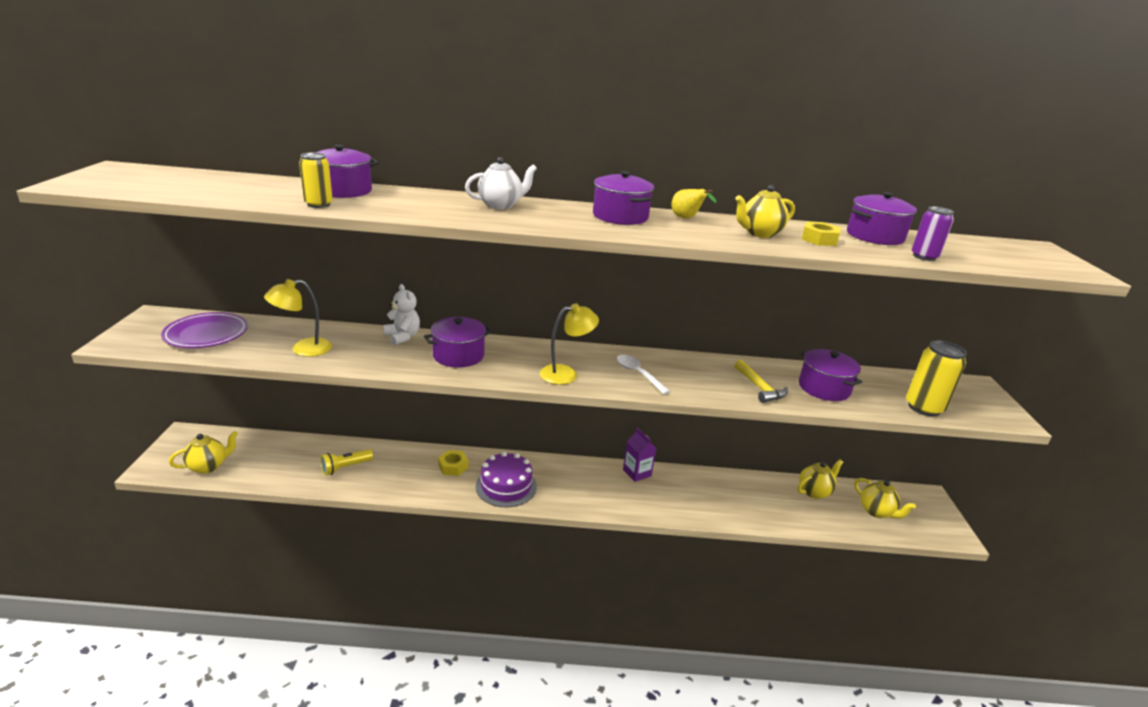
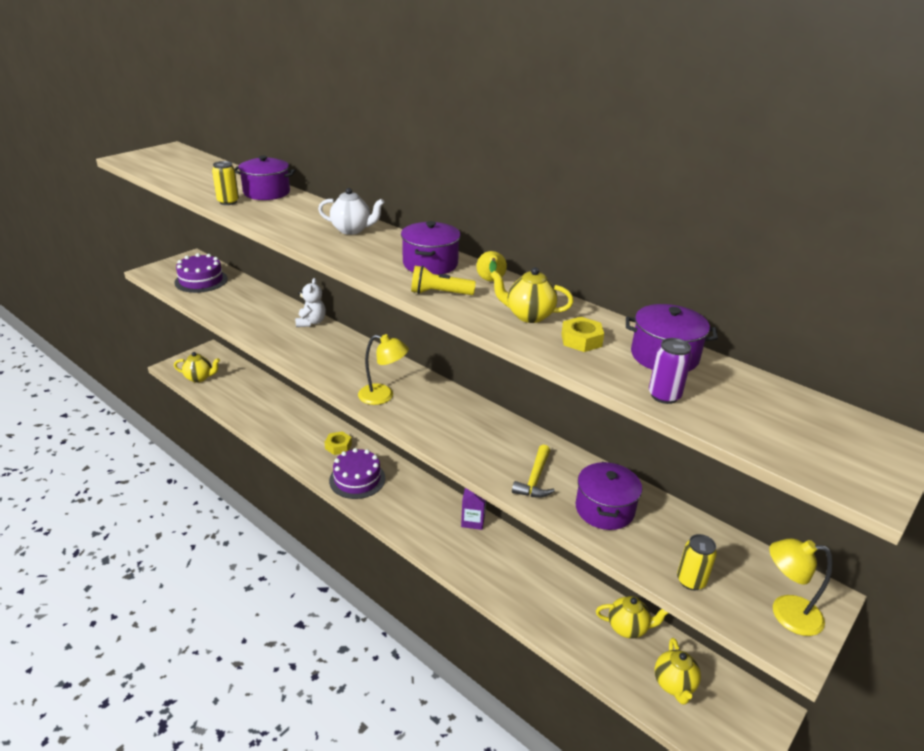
camera: 40 degrees right, 5 degrees up
(206, 334) = (201, 280): purple plate -> purple cake
(303, 349) = (238, 310): yellow lamp -> yellow lamp (786, 613)
(345, 467) = (271, 414): yellow flashlight -> yellow flashlight (439, 293)
(458, 355) = (327, 351): purple pot -> none
(638, 374) = (441, 420): white spoon -> none
(924, 408) = (691, 581): yellow can -> yellow can, size x0.62

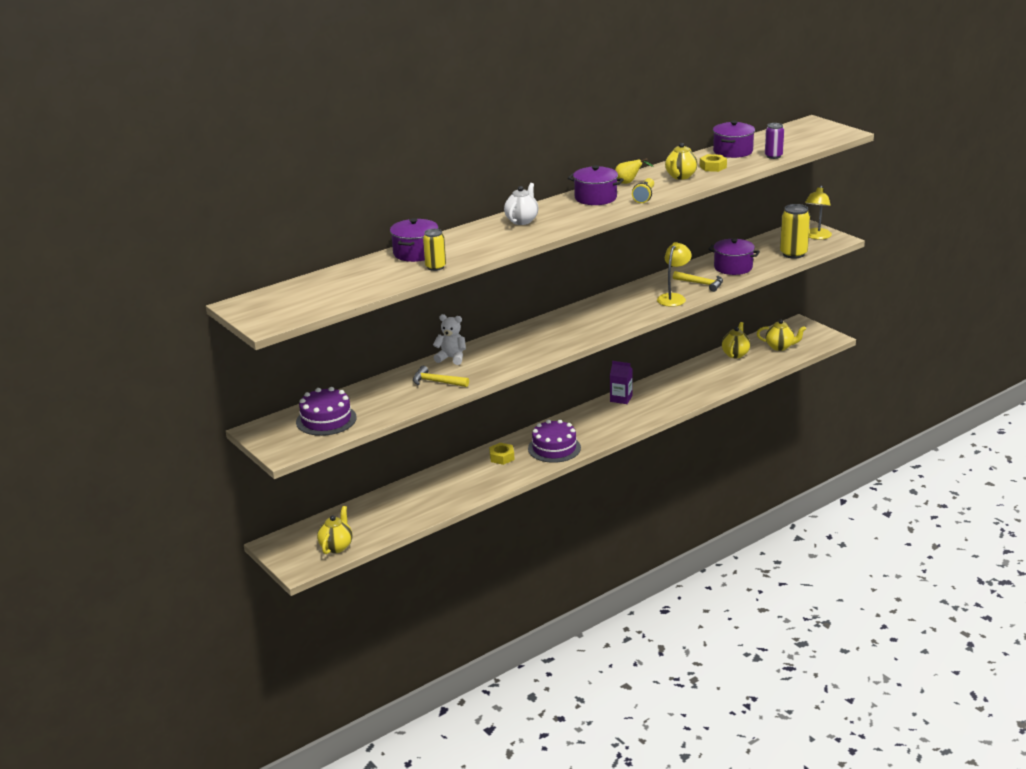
camera: 75 degrees left, 5 degrees down
(262, 320) = (436, 382): none -> yellow hammer
(383, 396) = (589, 328): yellow lamp -> yellow lamp (673, 298)
(691, 581) = (793, 254): yellow can -> yellow can, size x1.60

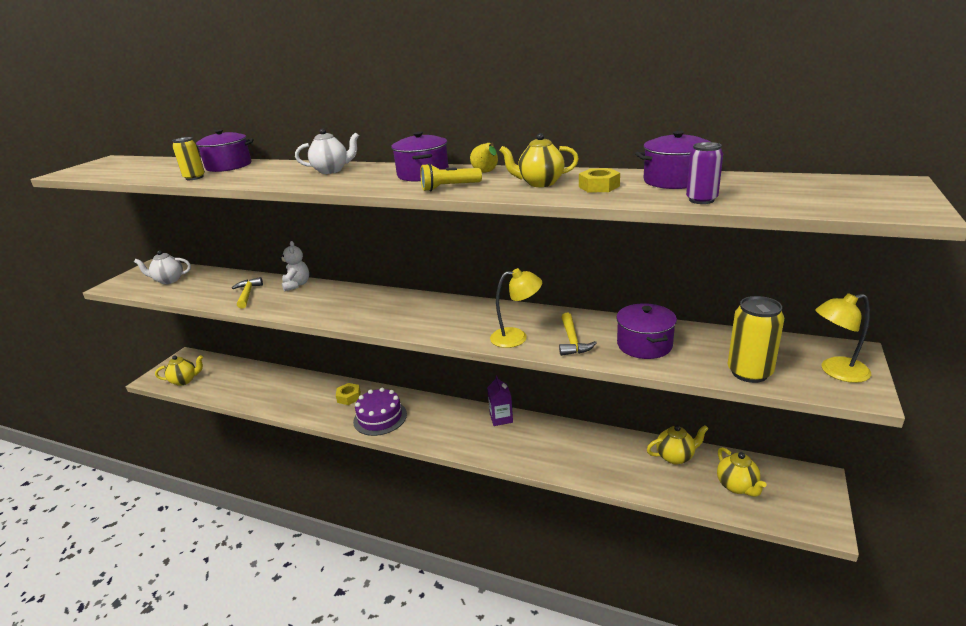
camera: 60 degrees right, 0 degrees up
(326, 420) = (169, 280): purple cake -> white teapot

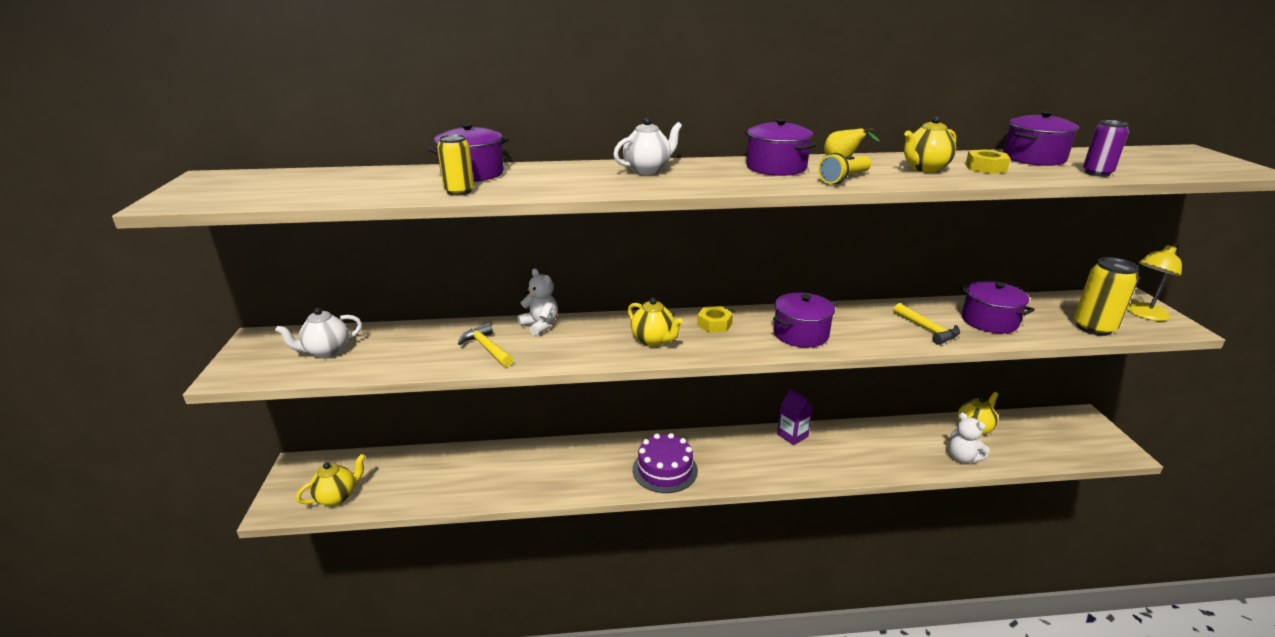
camera: 30 degrees left, 0 degrees up
(349, 397) = (601, 457): yellow nut -> yellow nut (714, 324)
(459, 324) = (800, 334): none -> purple pot
(516, 337) = (874, 336): yellow lamp -> none
(633, 478) = (962, 458): none -> white teddy bear
(737, 486) = (1041, 440): yellow teapot -> yellow teapot (653, 340)

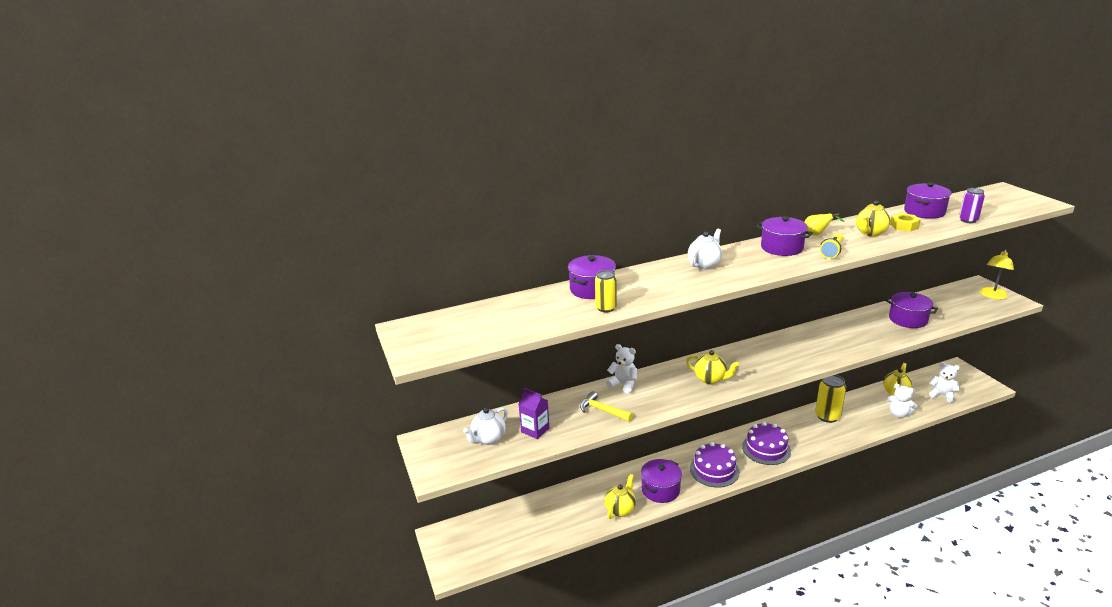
camera: 15 degrees left, 0 degrees up
(337, 497) = (492, 550): yellow teapot -> yellow teapot (620, 509)
(714, 324) = (740, 358): yellow nut -> none
(749, 460) = (766, 449): none -> purple cake
(792, 435) = (783, 424): purple carton -> purple carton (535, 430)
(800, 334) = (801, 354): purple pot -> purple pot (660, 490)
(927, 329) = (875, 334): yellow hammer -> none
(1042, 447) = (942, 395): none -> white teddy bear
(1093, 328) = (969, 312): yellow can -> yellow can (827, 416)

